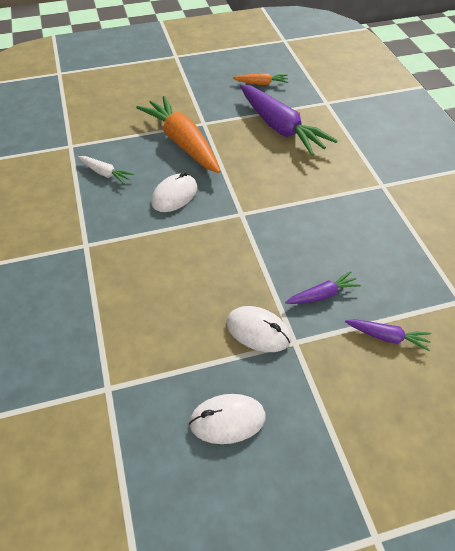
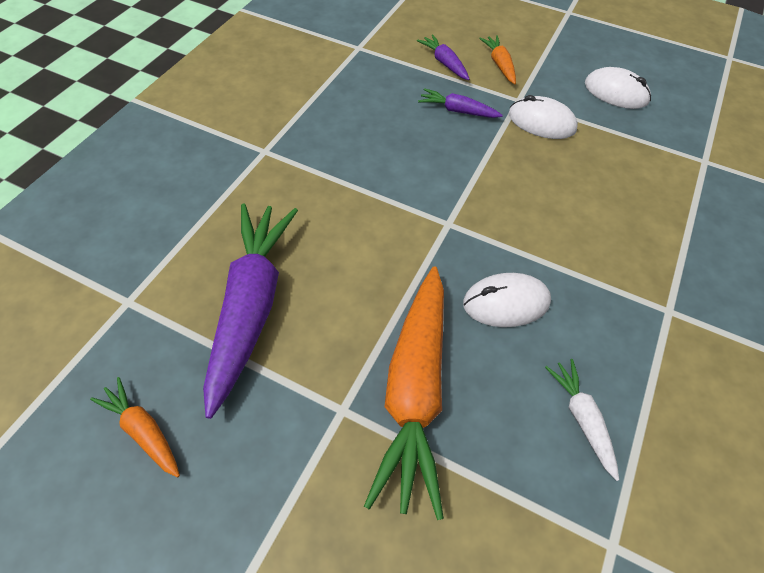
camera: 140 degrees left, 5 degrees up
(258, 331) = (541, 122): white mouse -> white mouse turned 45 degrees counterclockwise
(348, 373) = (499, 64): none -> orange carrot

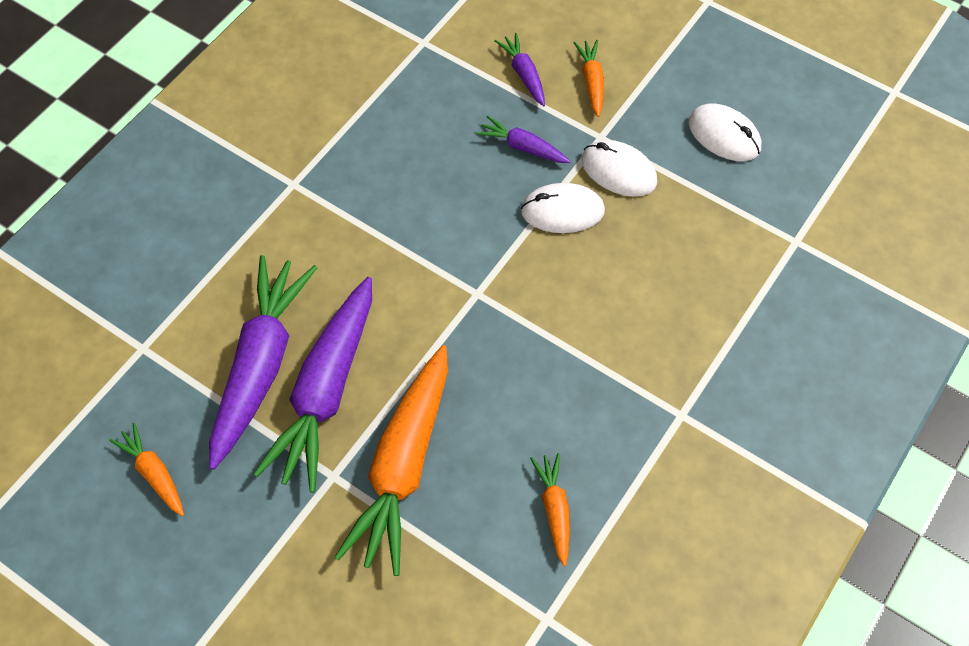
camera: 10 degrees right, 5 degrees up
(321, 324) = (326, 391): none -> purple carrot
(506, 302) = (514, 388): white mouse -> white mouse (562, 211)
(581, 418) = (554, 510): white carrot -> orange carrot

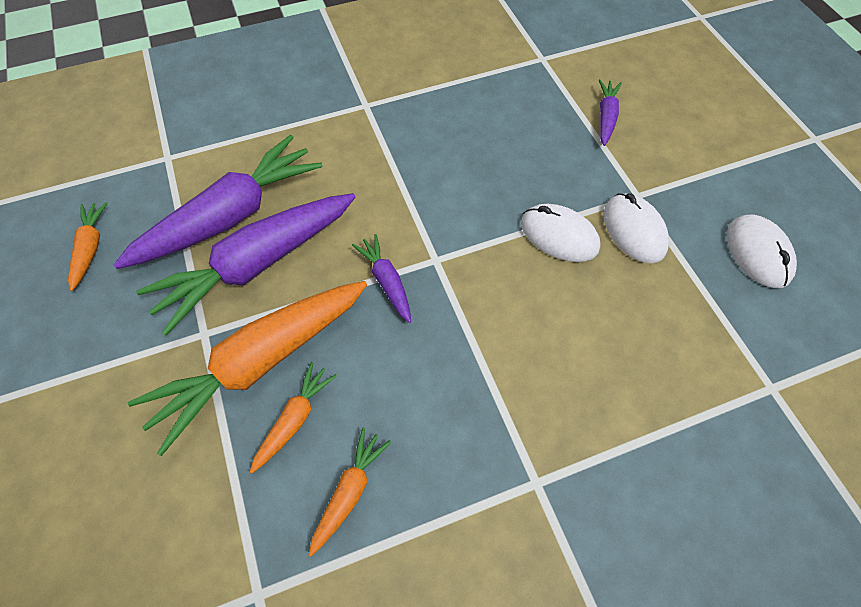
camera: 35 degrees right, 0 degrees up
(523, 147) = (563, 169): purple carrot -> purple carrot (386, 281)
(592, 82) = (661, 150): orange carrot -> orange carrot (295, 419)

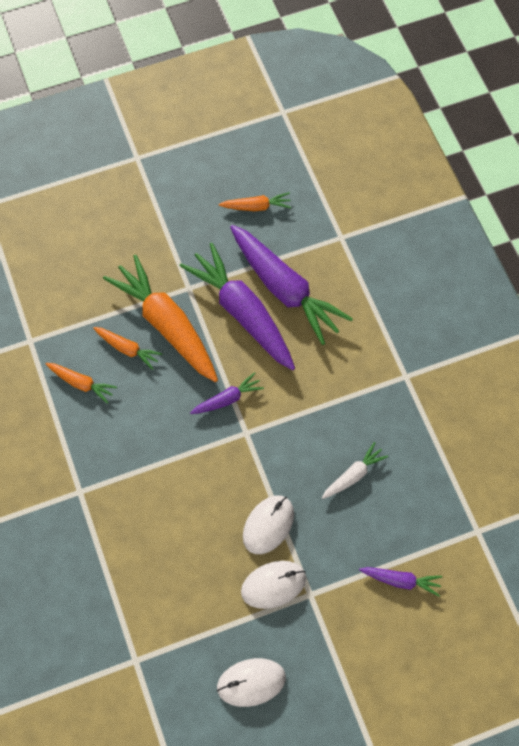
camera: 90 degrees right, 5 degrees up
(488, 153) = (353, 475): none -> white carrot

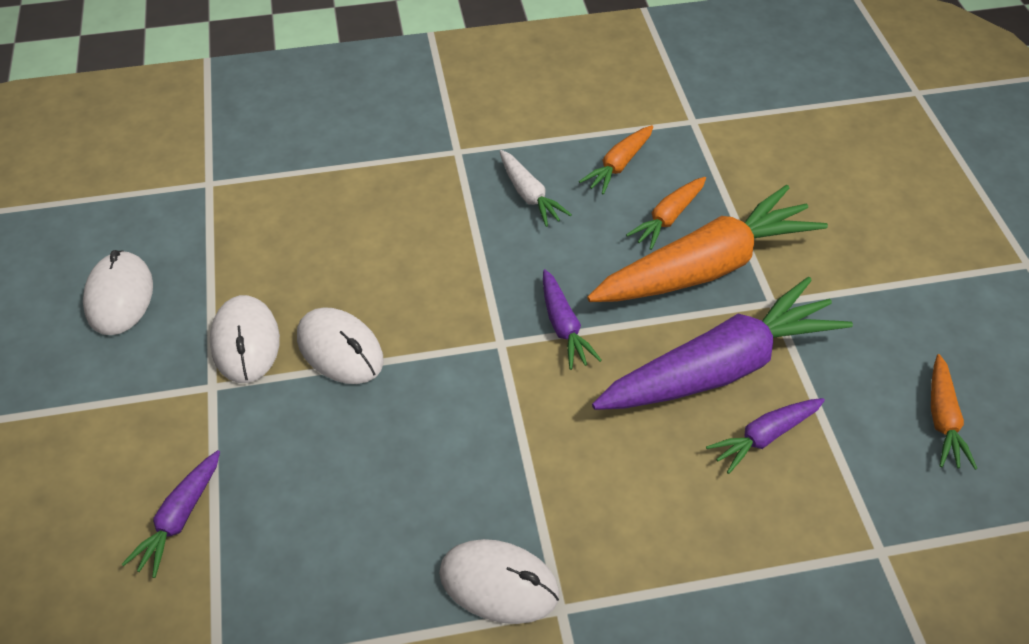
camera: 100 degrees right, 15 degrees down
(285, 289) = (764, 437): purple carrot -> purple carrot, size x0.47
(353, 475) = (387, 482): white carrot -> white carrot (529, 195)
(399, 407) = (499, 584): none -> white mouse

